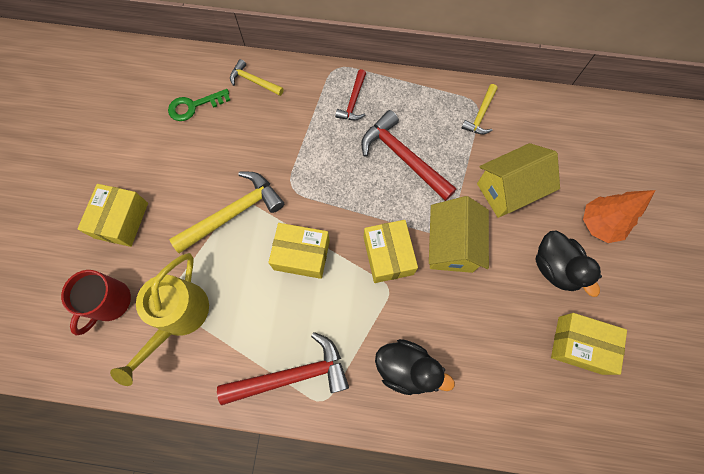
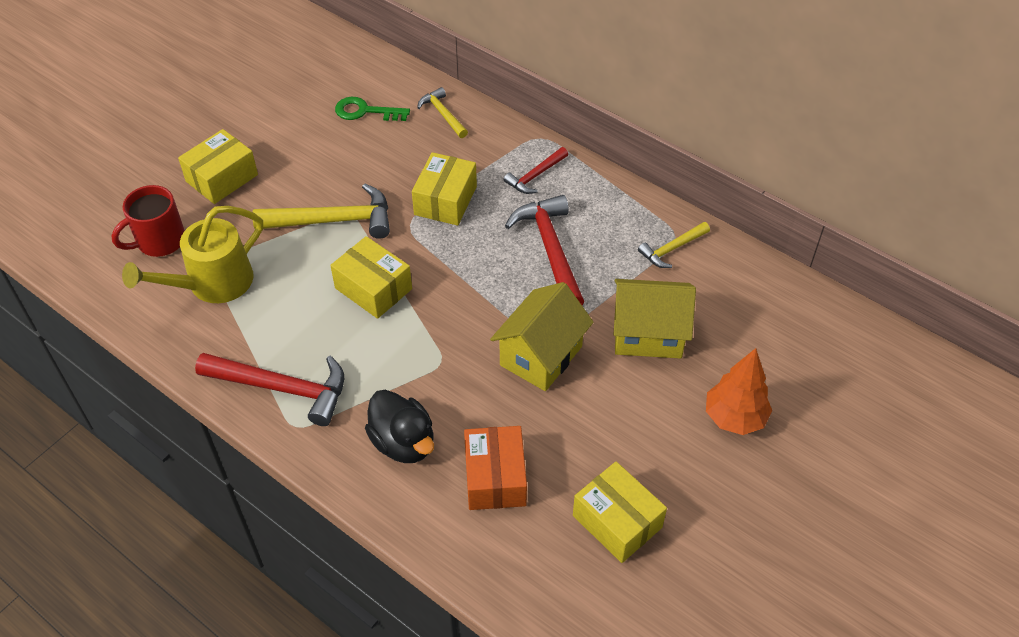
camera: 30 degrees right, 20 degrees down
(388, 255) = (464, 332): yellow box -> yellow box (445, 200)
(484, 359) = (495, 478): none -> orange box
(555, 268) = (646, 433): black duck -> none

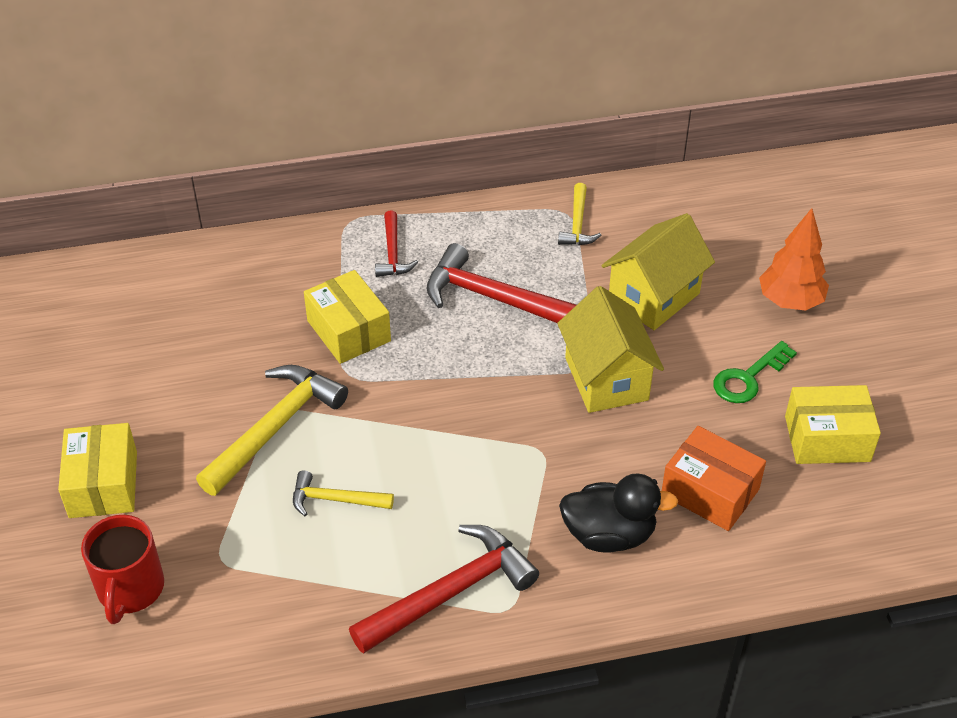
camera: 50 degrees left, 5 degrees down
(212, 284) = (247, 575): yellow watering can -> none
(365, 111) = (156, 317): green key -> green key (748, 378)
(373, 288) = (399, 448): yellow box -> none
(443, 114) = (234, 266): yellow hammer -> yellow hammer (335, 500)

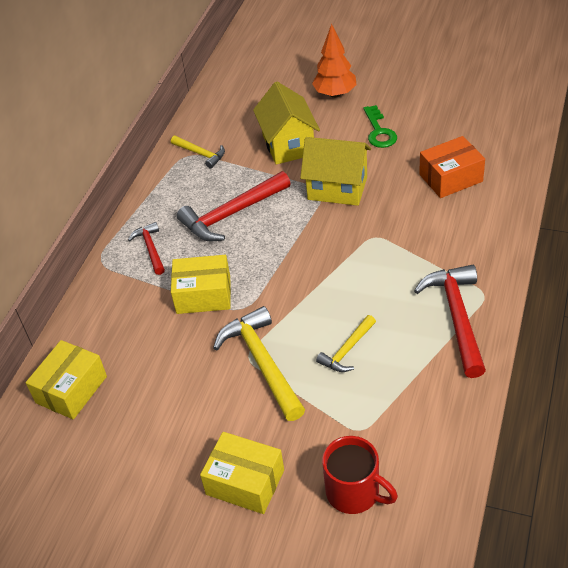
camera: 55 degrees left, 0 degrees up
(393, 253) = (150, 248): red hammer -> red hammer turned 135 degrees counterclockwise
(609, 535) = (455, 230): black duck -> none
(827, 439) = (443, 119): yellow box -> yellow box (71, 389)

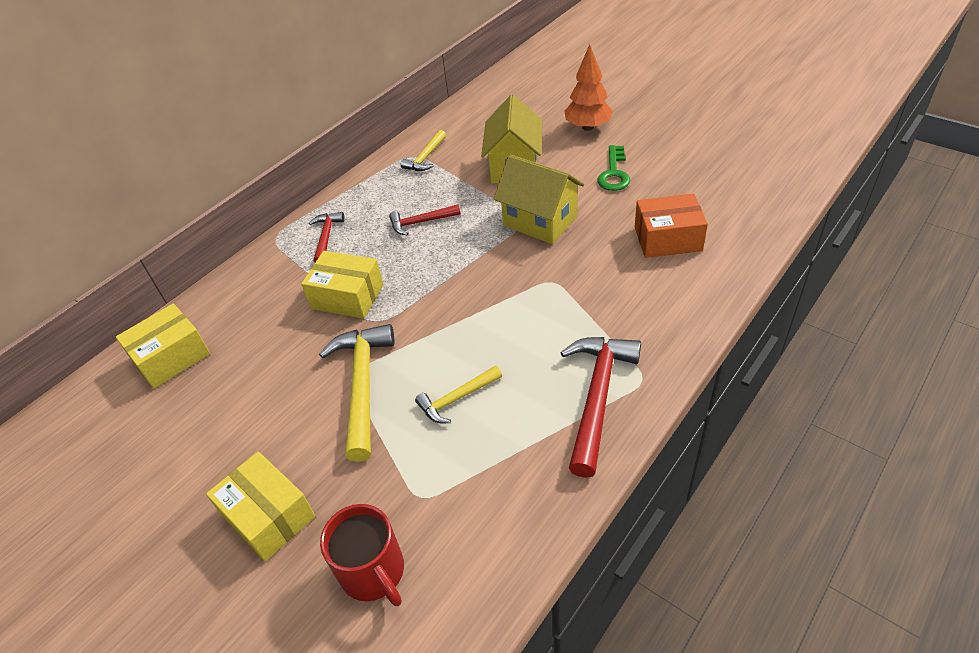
camera: 20 degrees right, 0 degrees up
(201, 154) = (425, 157): yellow hammer -> yellow hammer turned 60 degrees clockwise
(231, 214) = (421, 222): red hammer -> red hammer, size x0.56

